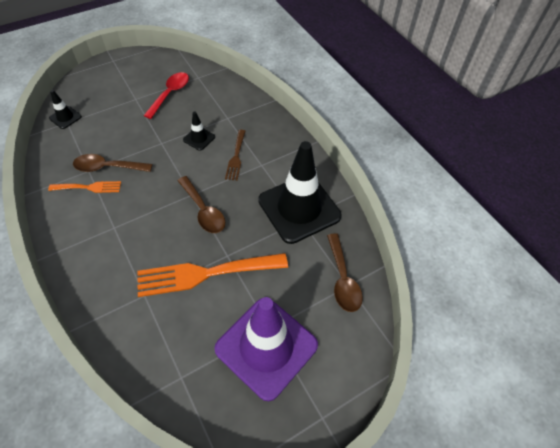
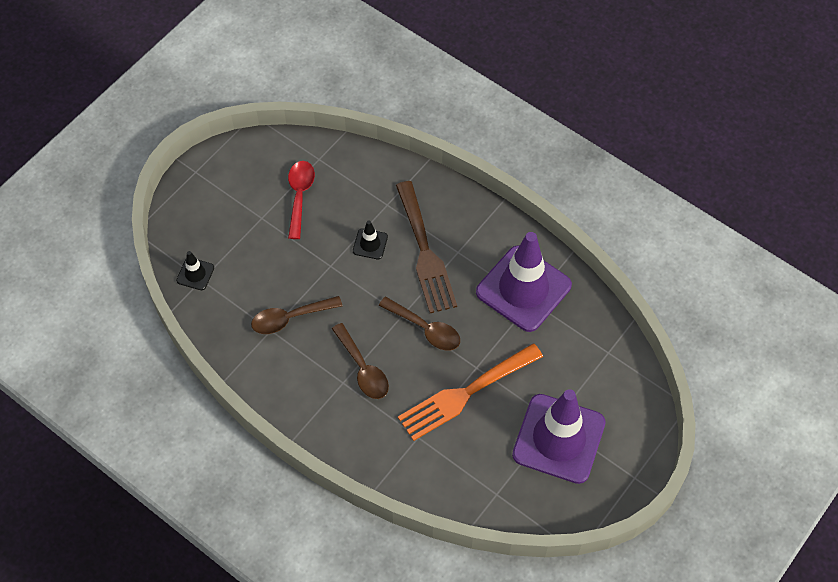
camera: 20 degrees left, 5 degrees up
(89, 187) = (285, 349): orange fork -> none
(236, 157) = (425, 252): brown fork -> brown fork, size x1.91
(299, 208) = (523, 289): black traffic cone -> purple traffic cone
(343, 279) = (600, 348): brown spoon -> brown spoon (363, 369)

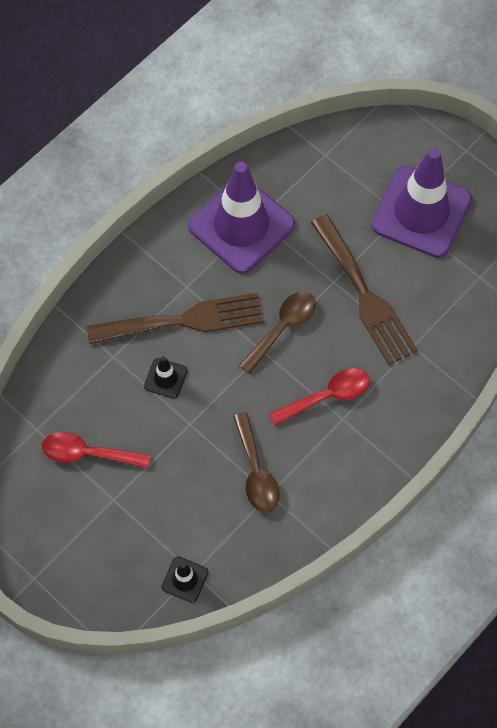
camera: 85 degrees left, 5 degrees up
(363, 369) = (327, 396): brown spoon -> red spoon
(465, 394) = (364, 295): orange fork -> brown fork

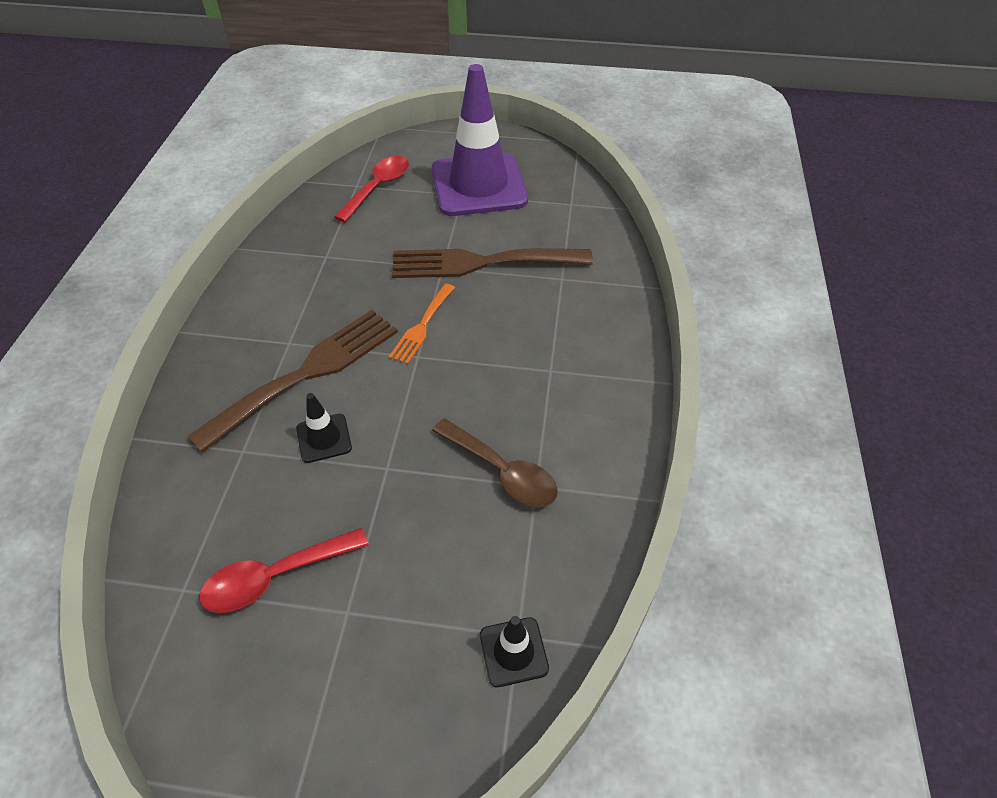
camera: 35 degrees left, 15 degrees down
(241, 225) = (312, 267): purple traffic cone -> none
(282, 328) = (422, 326): brown spoon -> orange fork
(327, 396) = (518, 359): red spoon -> red spoon (378, 188)
(364, 295) = (481, 263): brown fork -> brown fork turned 150 degrees clockwise

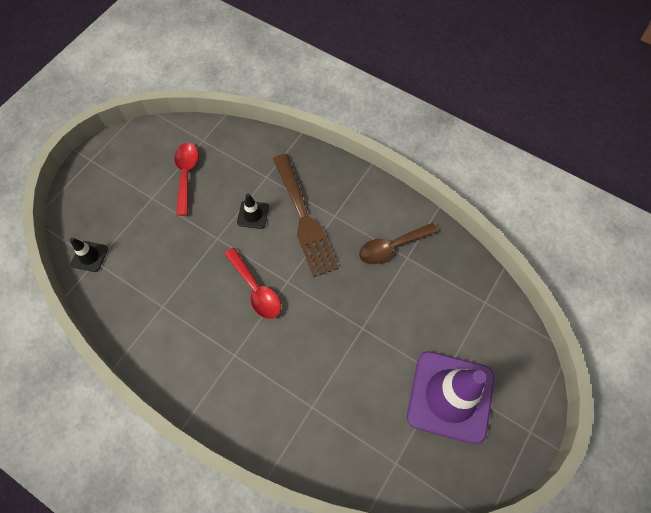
camera: 115 degrees right, 15 degrees up
(378, 188) = (475, 317): red spoon -> red spoon (256, 289)
(422, 326) = (310, 293): orange fork -> none
(481, 263) = (354, 356): brown fork -> none
(502, 472) = (180, 293): brown spoon -> brown spoon (392, 247)

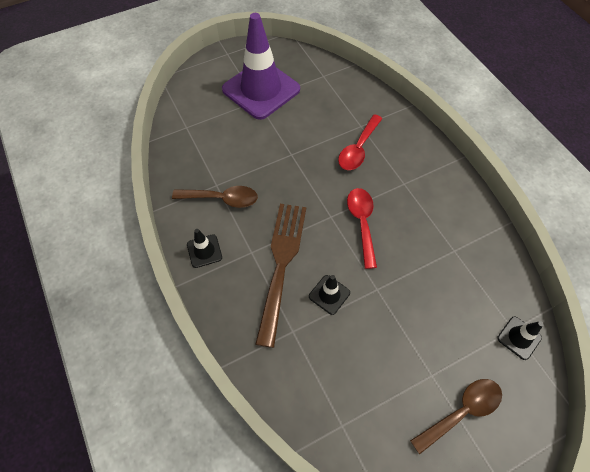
camera: 150 degrees left, 5 degrees down
(123, 185) = (461, 411): none -> brown spoon
(186, 175) = (381, 384): red spoon -> red spoon (358, 149)
(371, 197) = (204, 251): none -> black traffic cone

